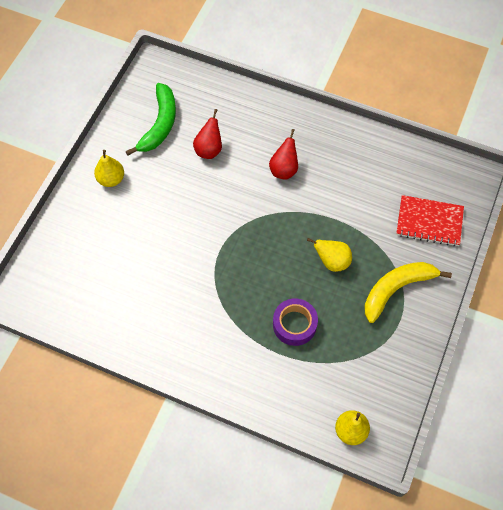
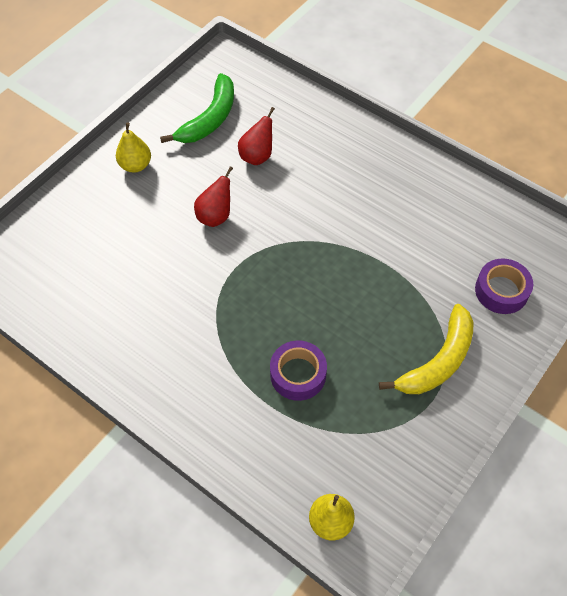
camera: 15 degrees right, 5 degrees down
(284, 169) = (338, 195): red pear -> red pear (215, 216)
(332, 261) = (366, 311): yellow pear -> none
(396, 289) = (438, 361): yellow banana -> yellow banana turned 150 degrees clockwise
(429, 222) = (501, 291): red notebook -> purple tape

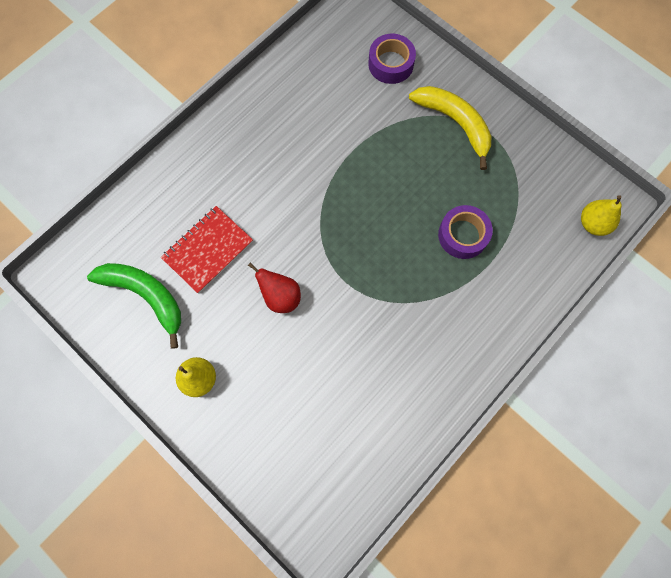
camera: 85 degrees left, 15 degrees up
(257, 156) = (208, 250): red pear -> red notebook

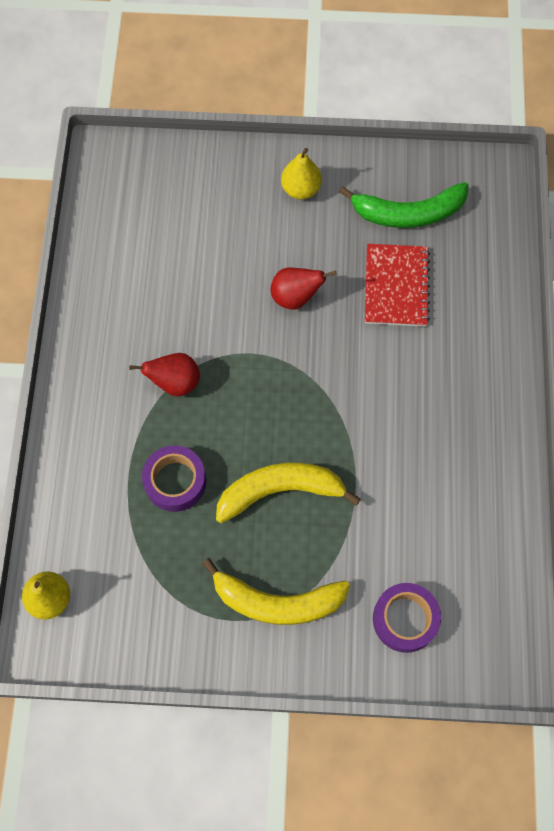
camera: 140 degrees right, 5 degrees down
(401, 180) = (280, 491): none -> yellow banana
(412, 300) = (175, 383): none -> red pear

